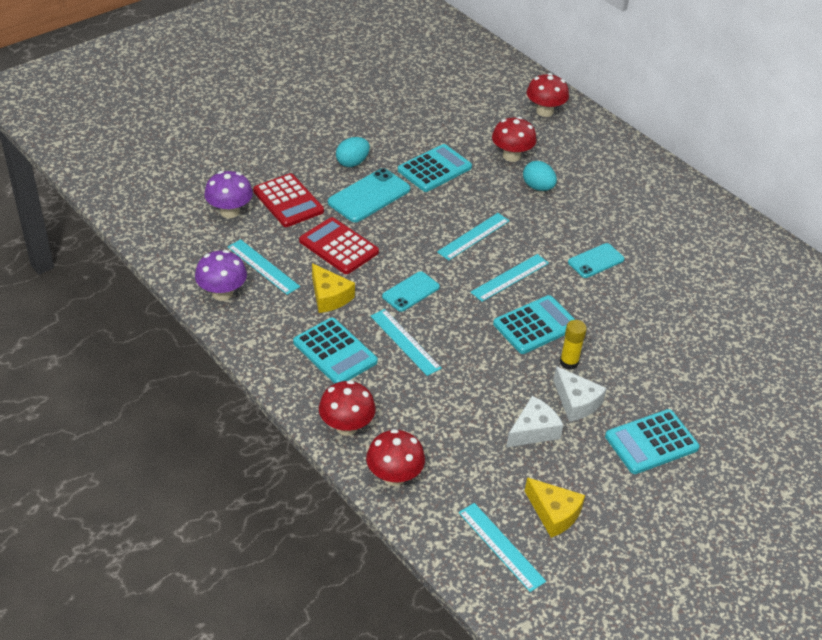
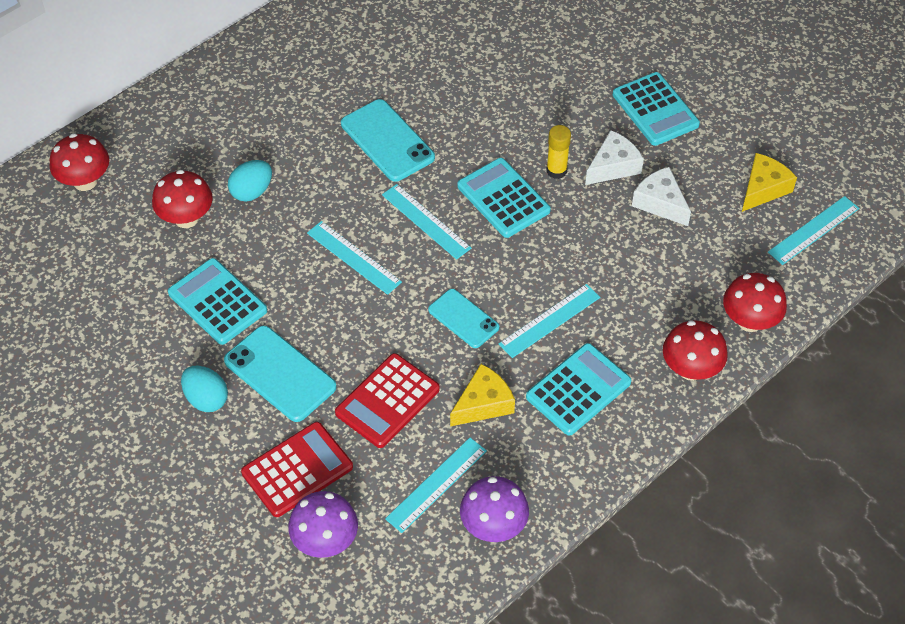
camera: 90 degrees left, 10 degrees up
(596, 261) = (387, 141): turquoise phone -> turquoise phone, size x1.56

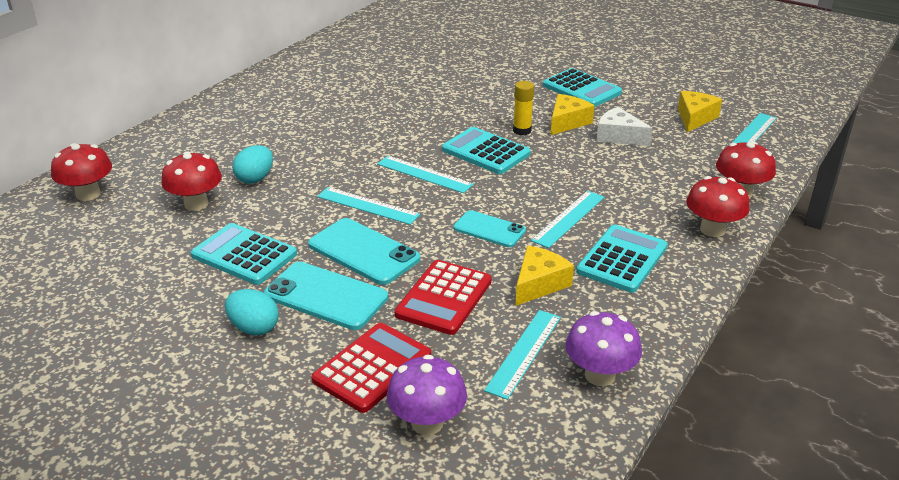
camera: 15 degrees left, 20 degrees down
(387, 141) = (368, 133): turquoise phone -> turquoise phone (363, 252)
(613, 166) = (567, 122): white cheese -> yellow cheese

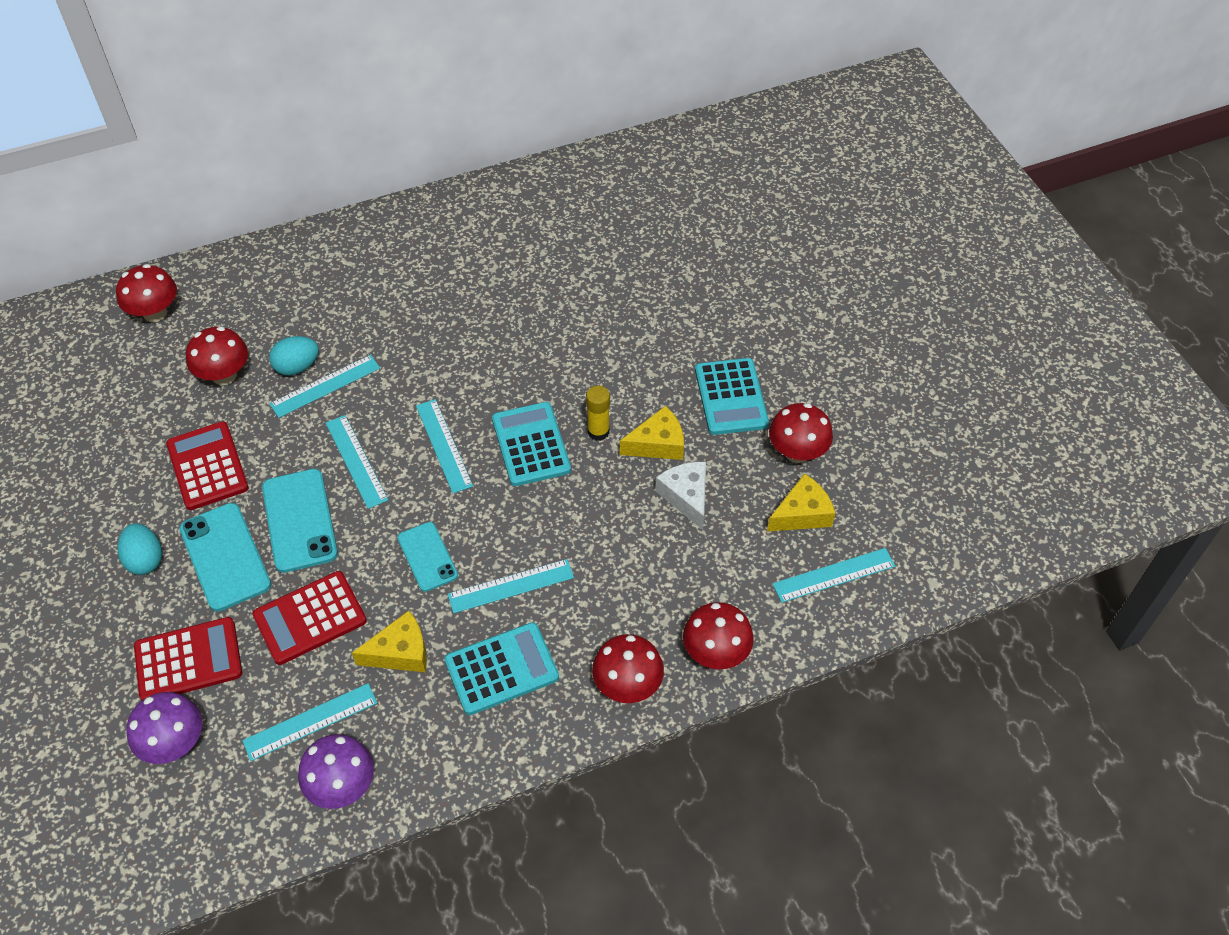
camera: 35 degrees right, 20 degrees up
(244, 255) = (207, 466): turquoise calculator -> red calculator
(291, 179) = (325, 386): none -> turquoise ruler
(653, 96) = (797, 452): none -> red mushroom

